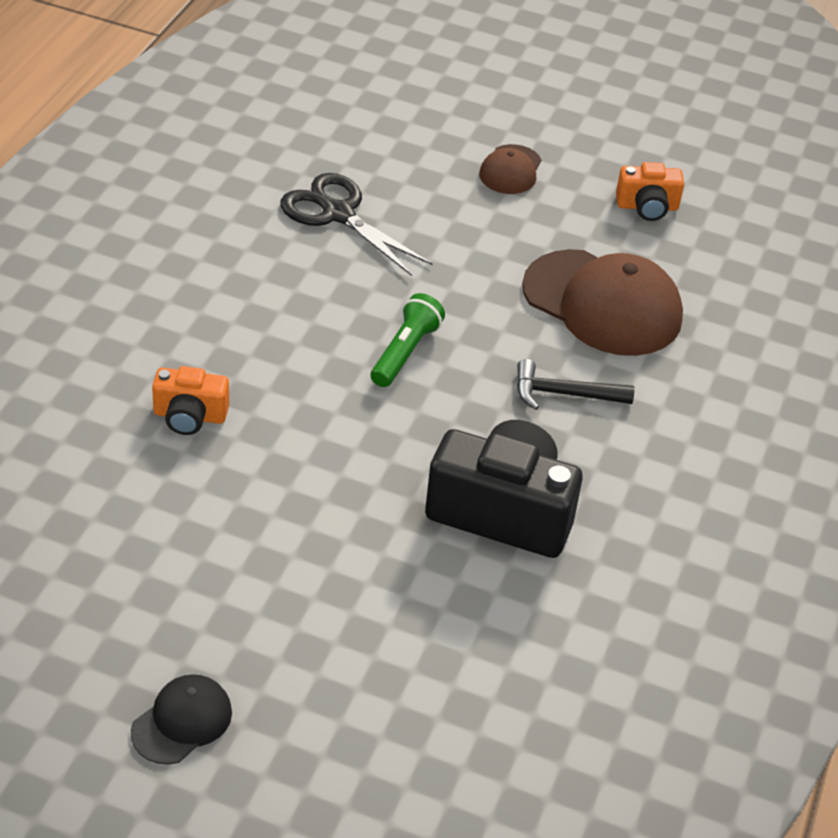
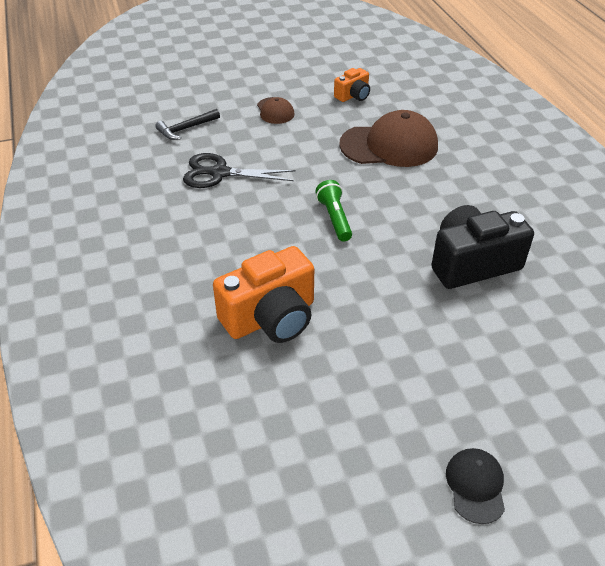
camera: 35 degrees left, 0 degrees up
(190, 416) = (271, 317): orange camera -> orange camera, size x1.89
(564, 394) = (426, 194): black hammer -> black hammer (186, 129)

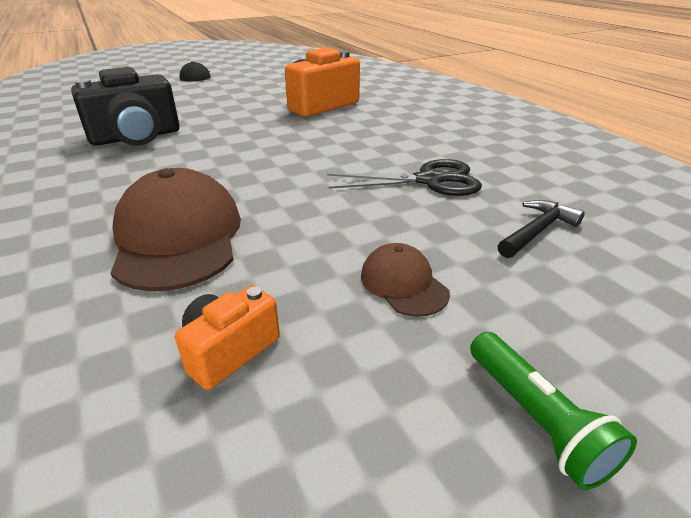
camera: 170 degrees right, 10 degrees down
(334, 218) = (272, 154): green flashlight -> green flashlight (535, 419)
(389, 145) = (178, 237): brown cap -> brown cap turned 90 degrees clockwise

